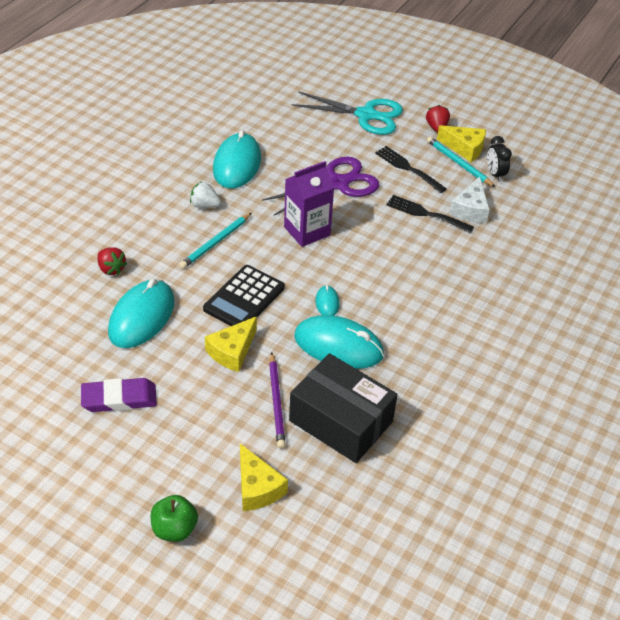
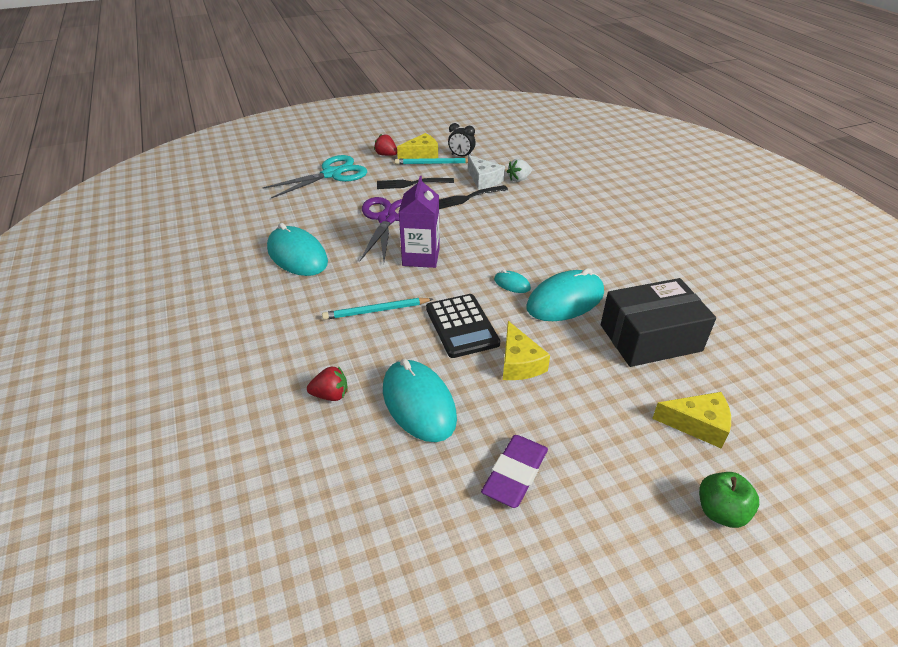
camera: 50 degrees left, 5 degrees down
(204, 205) = (322, 296): white strawberry -> white strawberry (519, 179)
(216, 243) = (376, 311): turquoise pencil -> turquoise pencil turned 90 degrees clockwise
(276, 402) = (602, 364): purple pencil -> none

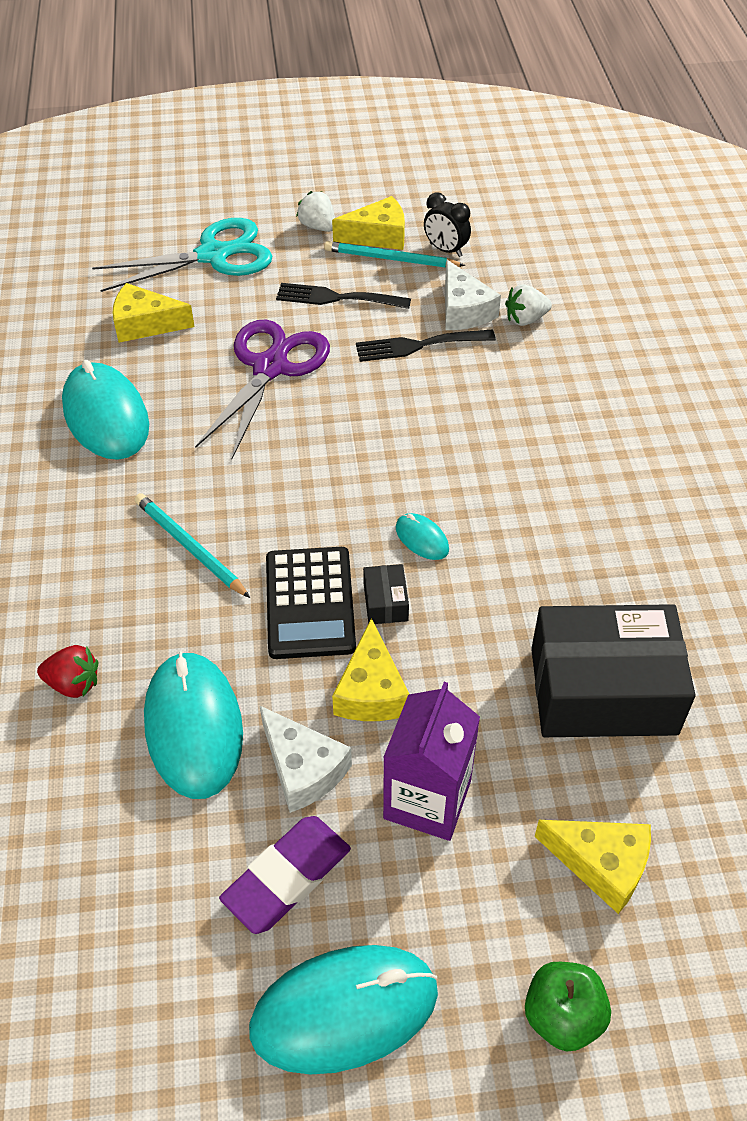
camera: 15 degrees right, 10 degrees up
(304, 209) = (145, 324): none -> yellow cheese
(376, 311) = (189, 547): turquoise pencil -> turquoise pencil turned 45 degrees clockwise
(386, 155) = (318, 226): red strawberry -> white strawberry
(421, 257) = (296, 455): purple carton -> purple carton (427, 799)
(497, 412) = (303, 769): none -> white cheese
(506, 318) = (385, 602): none -> black box
(565, 300) = (495, 589): turquoise mouse -> turquoise mouse (344, 1010)

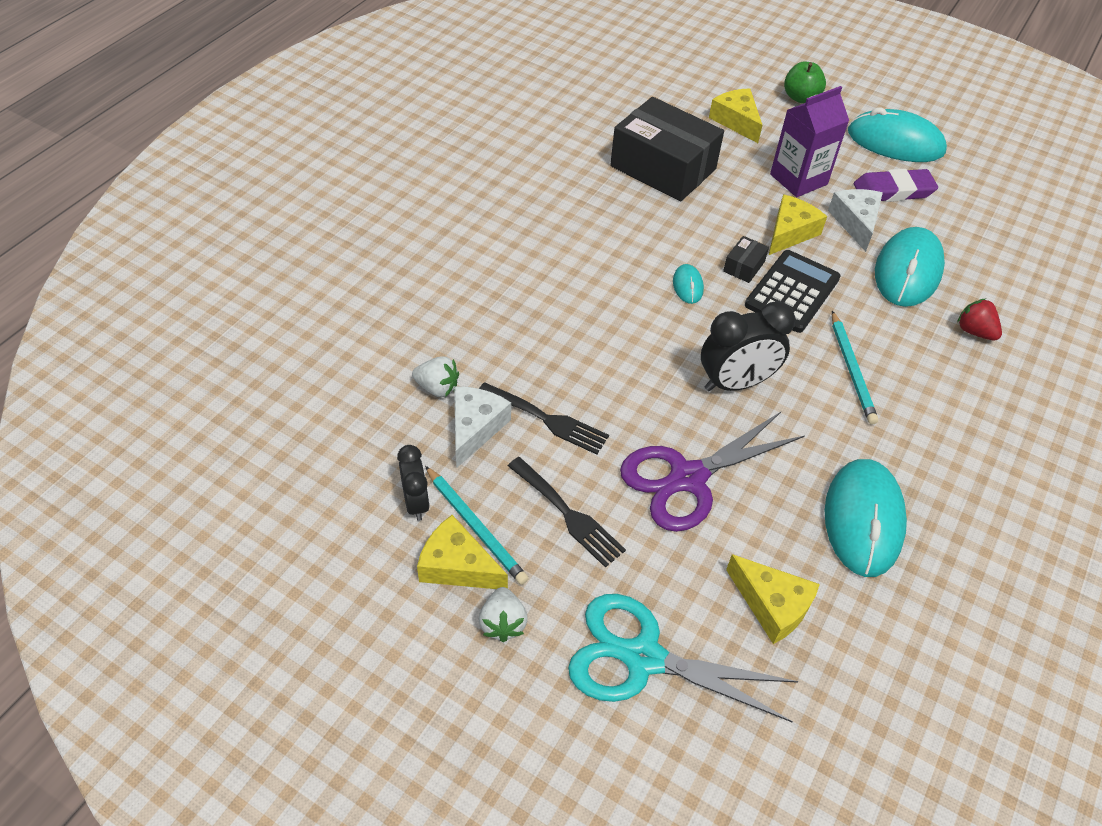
camera: 145 degrees left, 0 degrees up
(292, 465) = (735, 383): none -> black clock

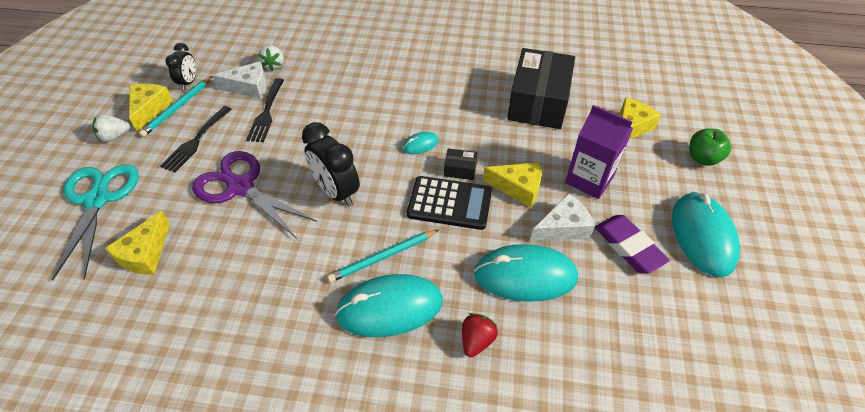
camera: 70 degrees right, 0 degrees up
(416, 502) = (189, 82): black clock -> black clock turned 45 degrees counterclockwise
(863, 519) = (232, 292): turquoise mouse -> turquoise mouse (390, 308)

